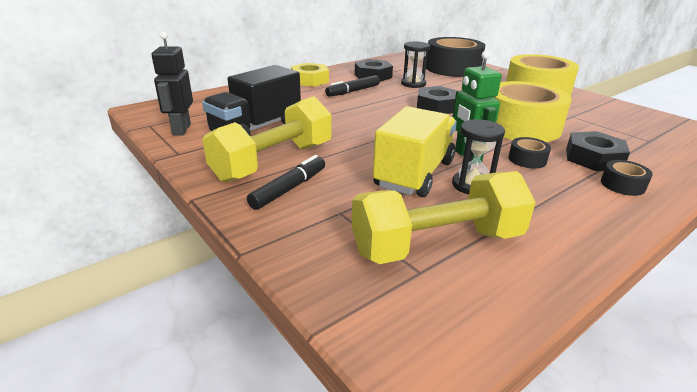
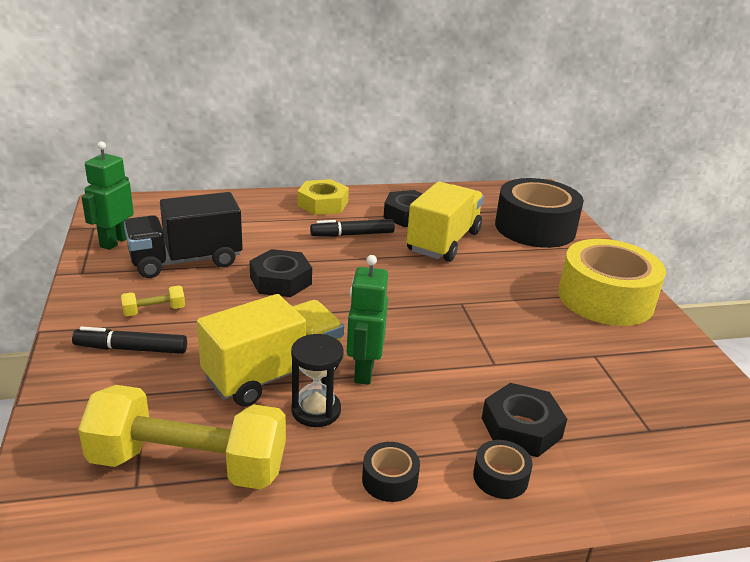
camera: 25 degrees right, 0 degrees up
(181, 129) = (115, 242): black robot -> green robot
(274, 162) = (154, 311): yellow dumbbell -> yellow dumbbell, size x0.42
(289, 189) = (131, 349): black marker -> black marker turned 150 degrees counterclockwise
(413, 84) = (443, 241): black hourglass -> yellow truck
(437, 106) = (426, 286): black nut -> black nut (281, 281)
(521, 126) = (494, 349): yellow tape -> none
(527, 159) = (430, 400): black tape -> black tape (389, 480)

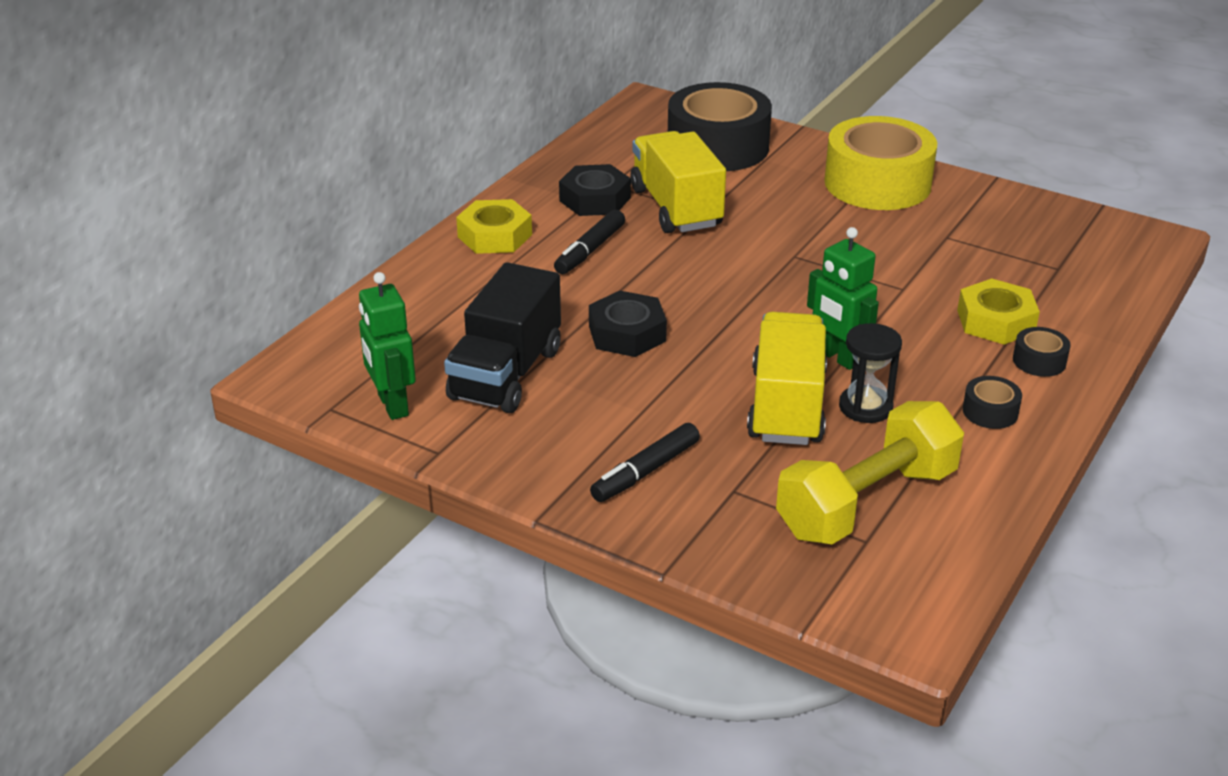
camera: 45 degrees left, 5 degrees up
(154, 311) = (588, 432): yellow dumbbell -> none
(521, 428) = (995, 321): black nut -> yellow nut

